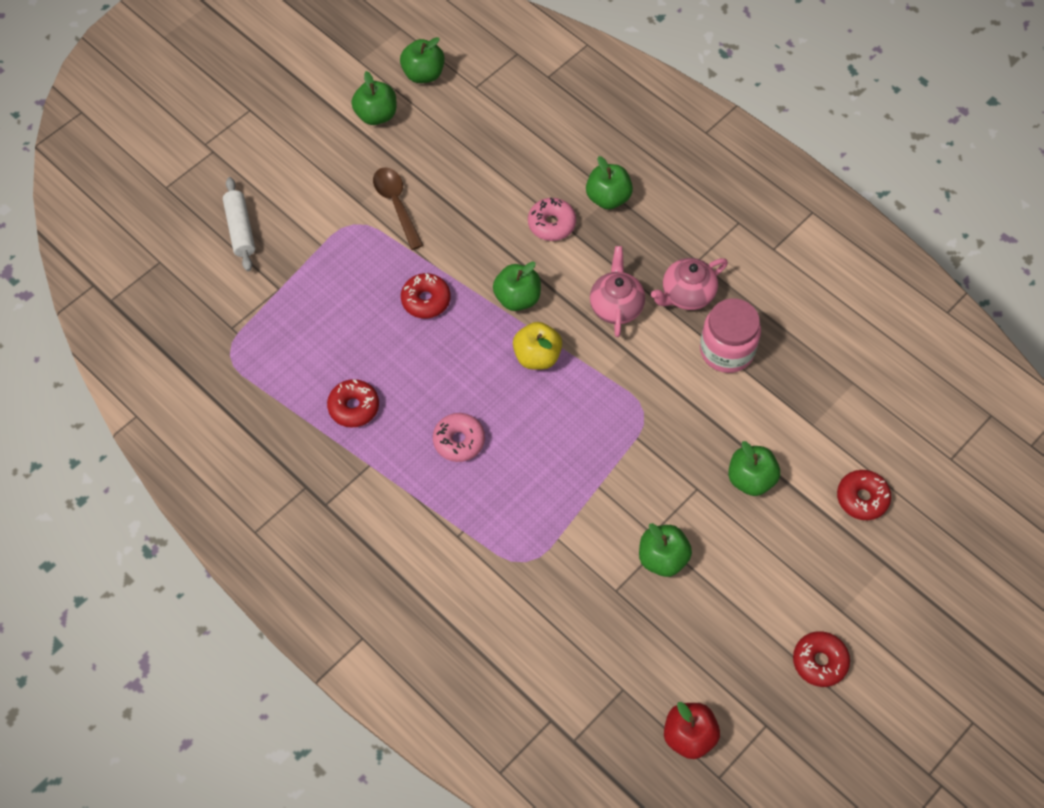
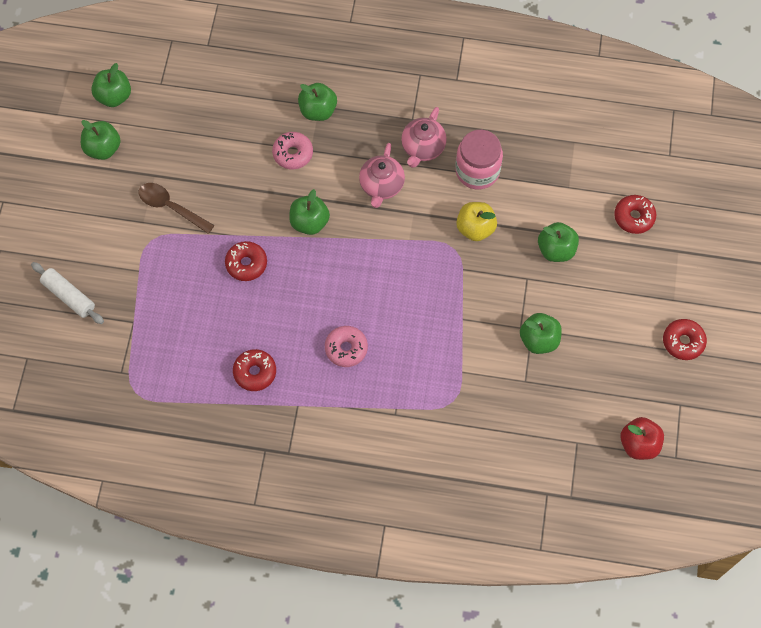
camera: 35 degrees left, 5 degrees up
(537, 356) = (354, 255): yellow apple -> yellow apple (475, 228)
(616, 306) = (381, 186): pink teapot -> pink teapot turned 135 degrees counterclockwise

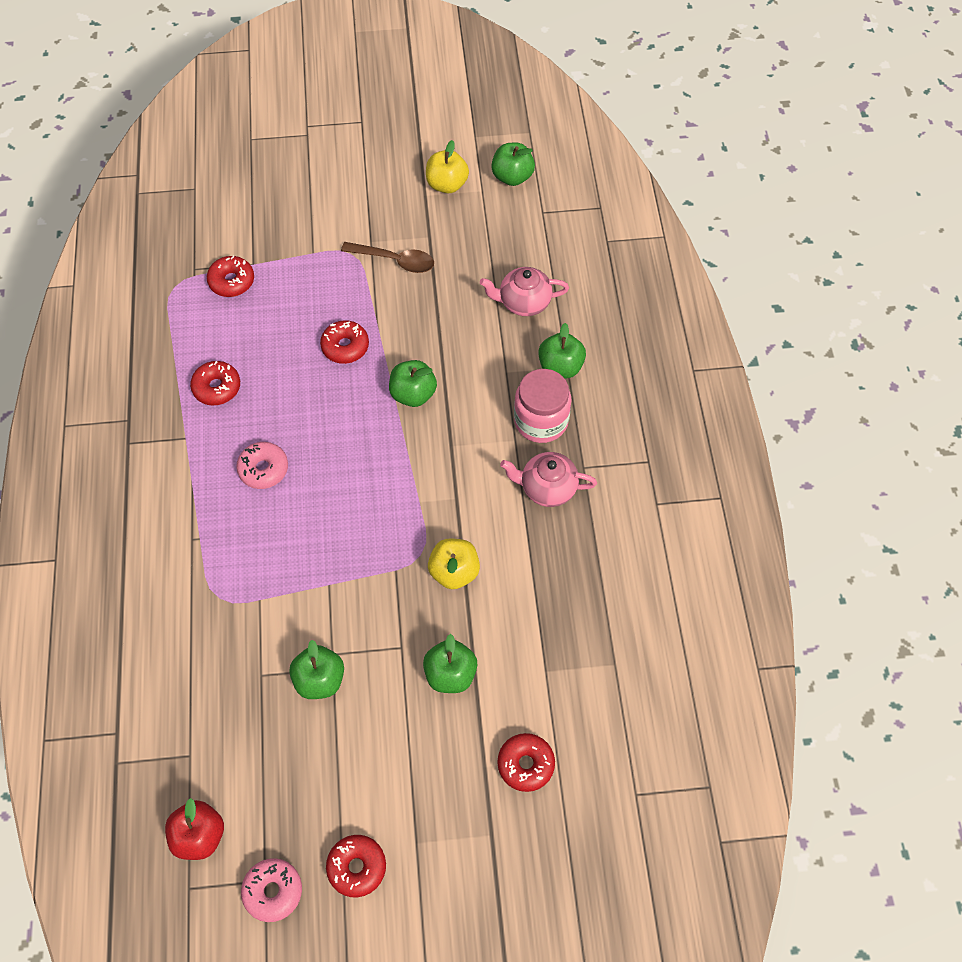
camera: 75 degrees right, 5 degrees down
(69, 296) = (269, 203): white rolling pin -> none
(103, 148) = (447, 184): green apple -> yellow apple
(146, 342) = (232, 281): none -> red donut
(170, 207) = (395, 260): brown spoon -> brown spoon turned 90 degrees clockwise
(293, 154) = (496, 356): pink donut -> pink donut (273, 891)
(381, 186) = (482, 455): pink teapot -> pink teapot (523, 302)
(477, 171) = (535, 556): pink jar -> pink jar (541, 421)

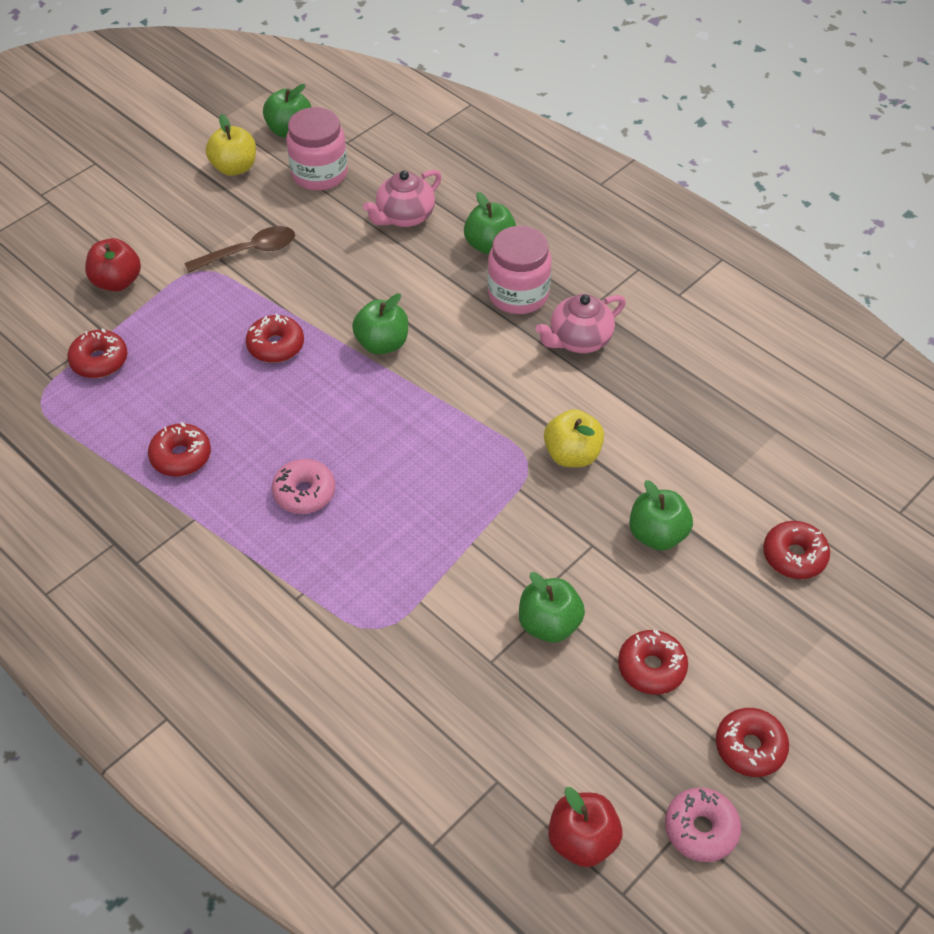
camera: 40 degrees left, 10 degrees down
(293, 228) = (117, 282): none -> red apple
(352, 762) = (651, 667): none -> red donut
(499, 227) = (319, 174): none -> pink jar

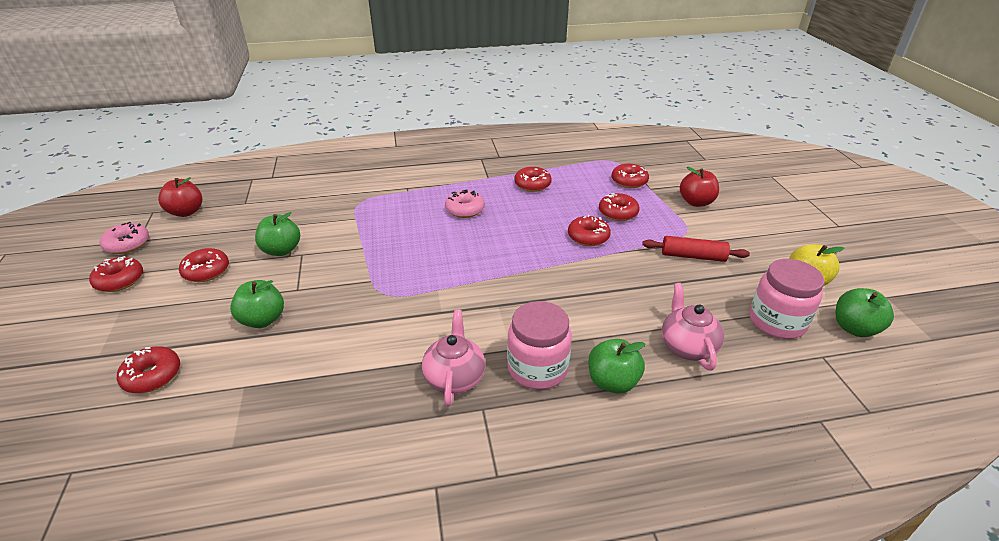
camera: 125 degrees right, 15 degrees down
(197, 341) = (618, 213): none -> red donut
(249, 252) = (693, 256): brown spoon -> red rolling pin
(382, 343) = (549, 277): green apple -> none
(572, 455) = (364, 315): yellow apple -> none

